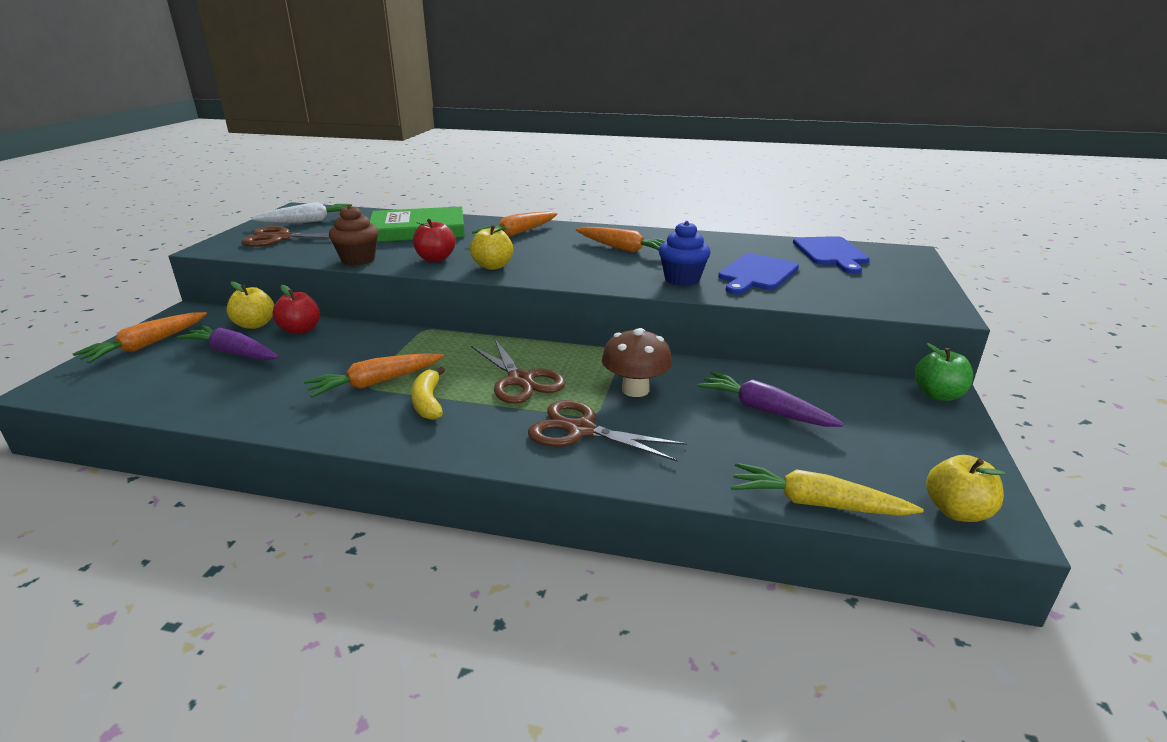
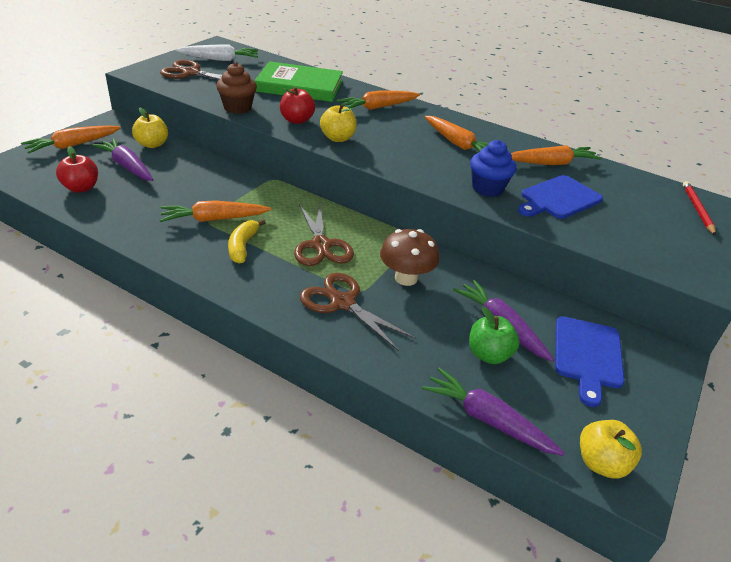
camera: 15 degrees right, 10 degrees up
(300, 330) = (182, 157): red apple -> red apple (81, 188)
(727, 247) = (551, 163): none -> orange carrot
(816, 503) = (487, 419): yellow carrot -> purple carrot
(831, 253) = (646, 191): blue cutting board -> blue cutting board (587, 355)
(886, 258) = (697, 209): none -> red pencil
(938, 395) = (667, 355): green apple -> green apple (488, 355)

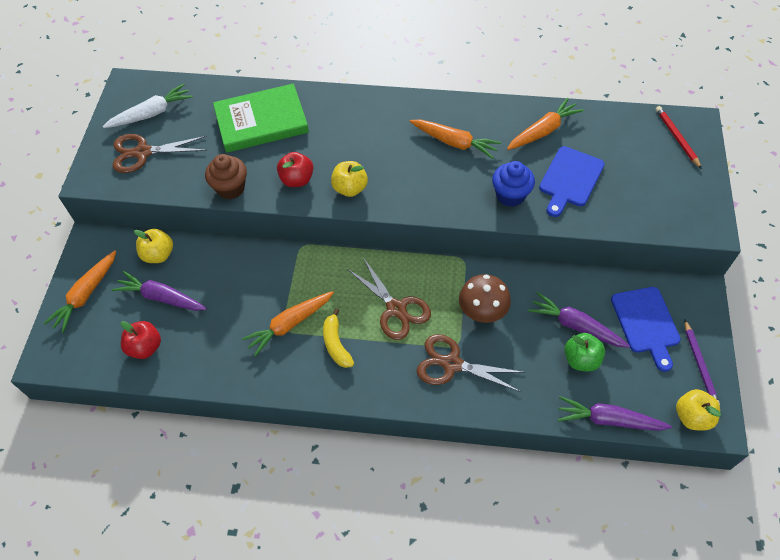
camera: 20 degrees left, 20 degrees up
(377, 107) = (354, 120): orange carrot -> none
(638, 418) = (699, 364): none -> purple pencil

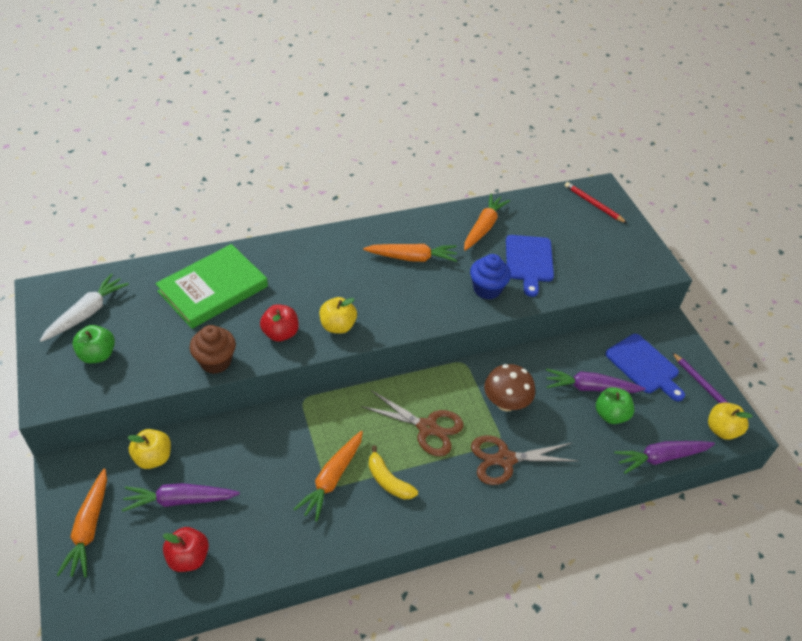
camera: 30 degrees left, 10 degrees down
(142, 153) = (97, 355): brown scissors -> green apple

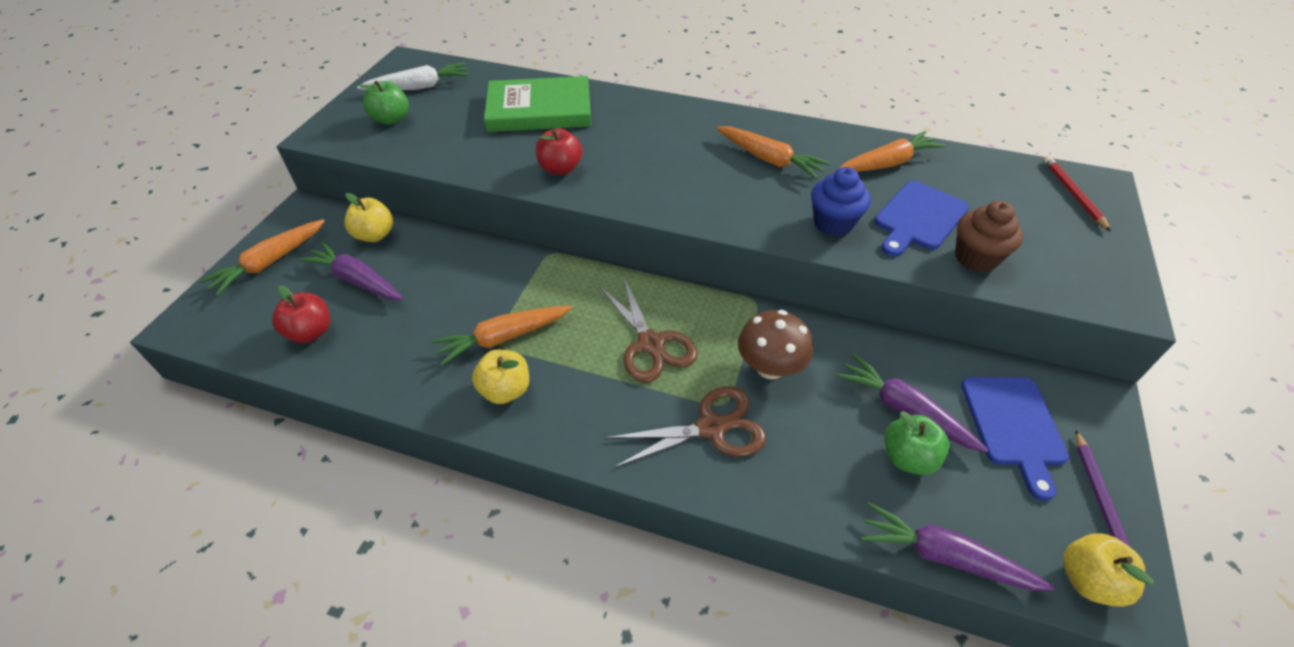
camera: 40 degrees right, 0 degrees up
(215, 361) = (477, 166): brown cupcake -> brown cupcake (975, 258)
(338, 326) = (623, 186): yellow apple -> yellow apple (505, 390)
(388, 480) = (557, 372): yellow banana -> none
(505, 459) = (711, 428): brown scissors -> brown scissors turned 135 degrees clockwise

